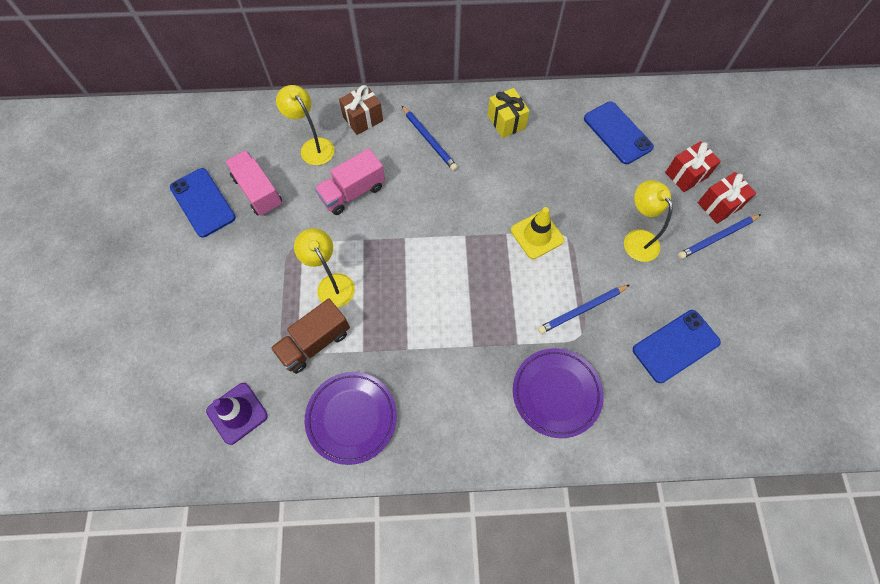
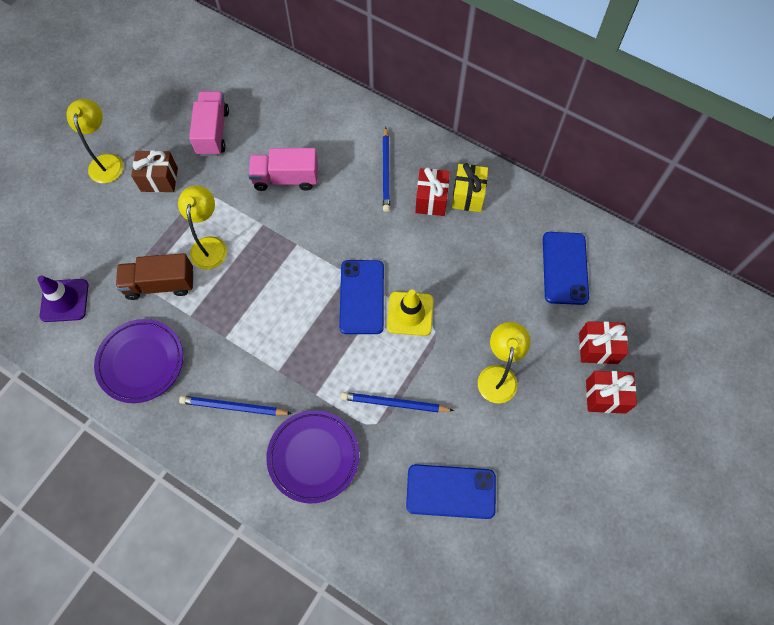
camera: 35 degrees right, 0 degrees up
(203, 202) = (165, 116): blue phone -> blue phone (362, 297)
(313, 146) = (285, 120): yellow lamp -> yellow lamp (106, 162)
(363, 119) = (345, 119): brown gift -> brown gift (159, 179)
(481, 141) = (431, 200): none -> red gift
(717, 237) = (576, 424): blue pencil -> blue pencil (234, 407)

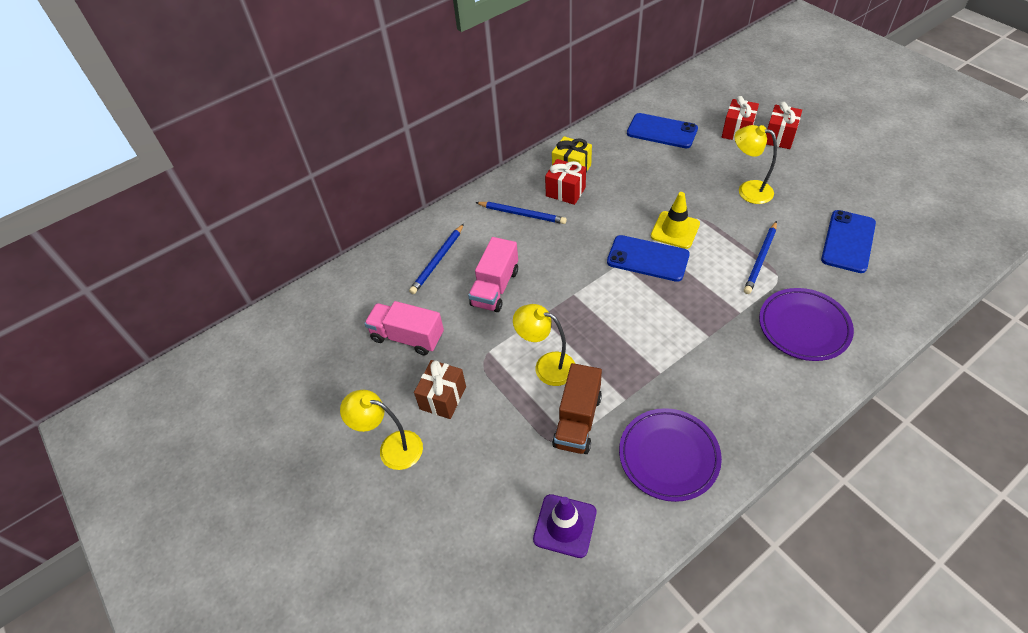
camera: 65 degrees left, 15 degrees down
(234, 407) = (740, 380): blue pencil -> blue pencil (438, 260)

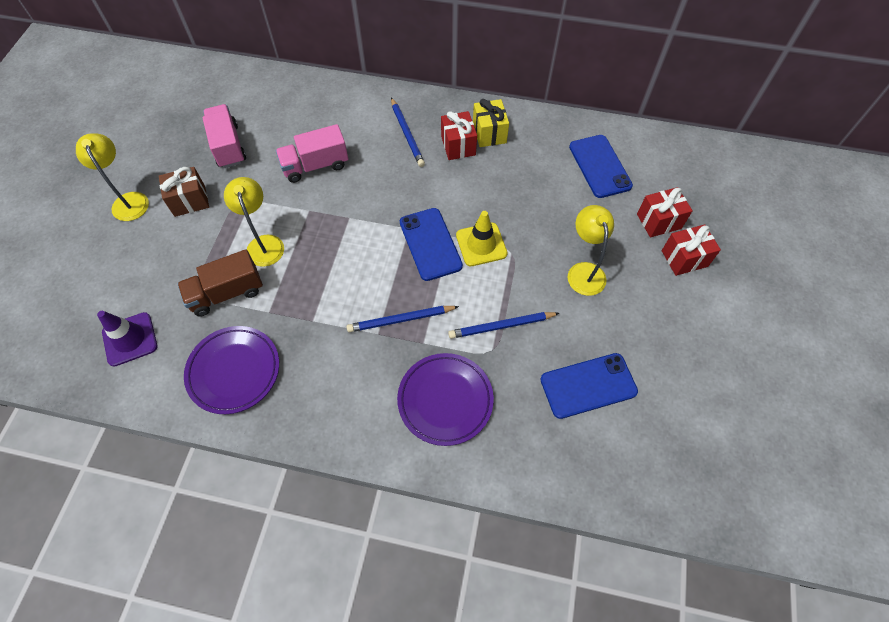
camera: 45 degrees right, 10 degrees up
(438, 260) = (314, 115): blue pencil -> blue pencil (401, 319)

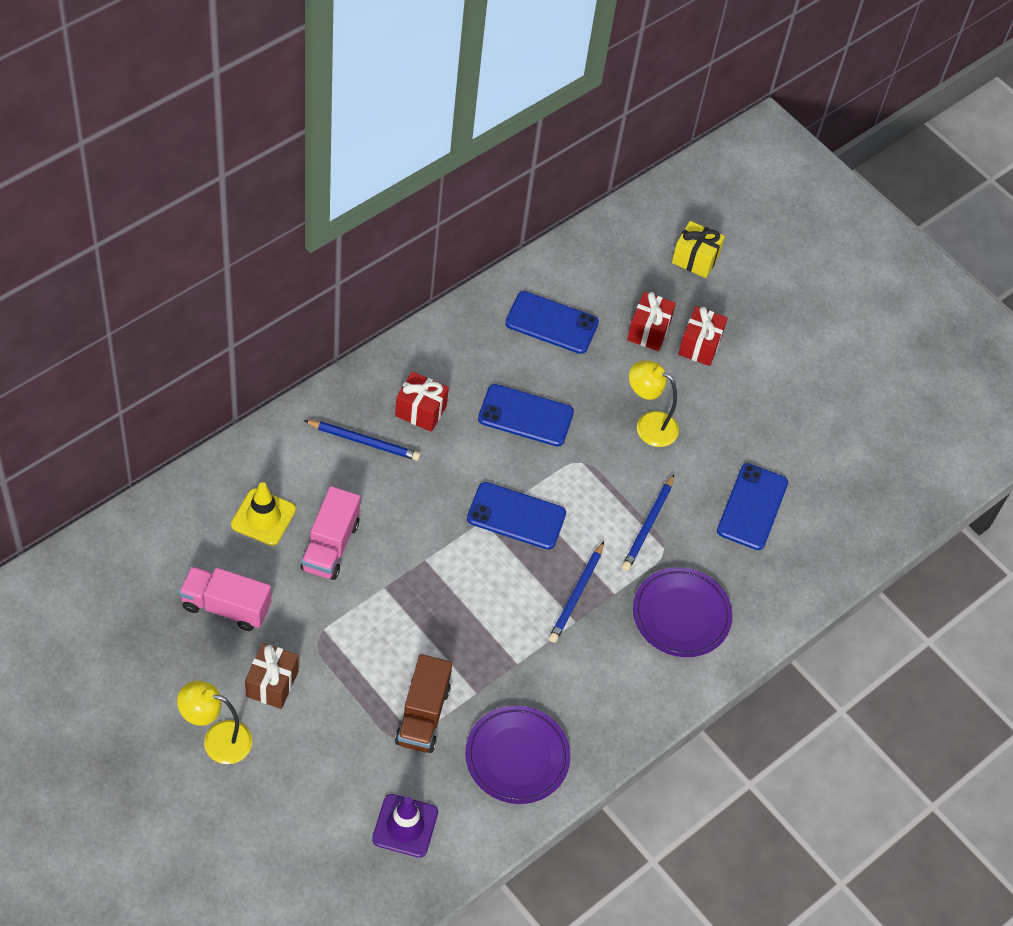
camera: 60 degrees left, 5 degrees down
(264, 243) = (390, 650): yellow lamp -> none
(481, 244) = (553, 478): yellow traffic cone -> yellow traffic cone (263, 517)
(489, 133) = (430, 375): yellow gift -> yellow gift (695, 259)
(513, 199) = (525, 416): none -> blue phone

